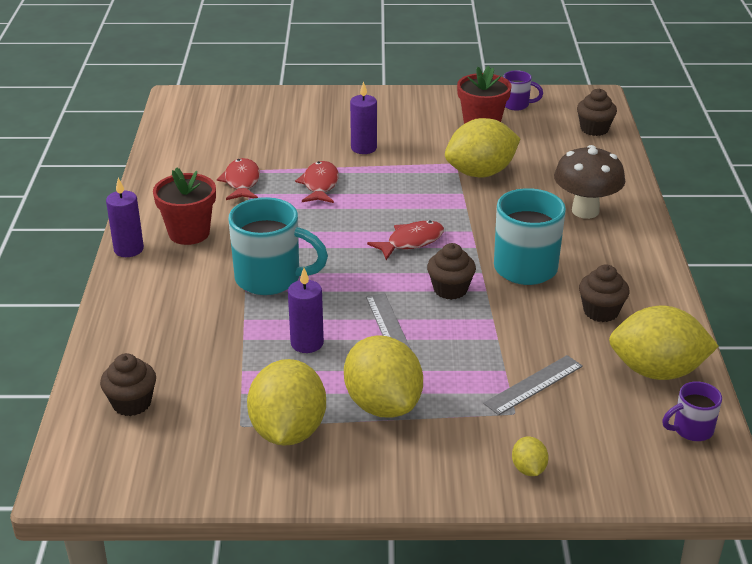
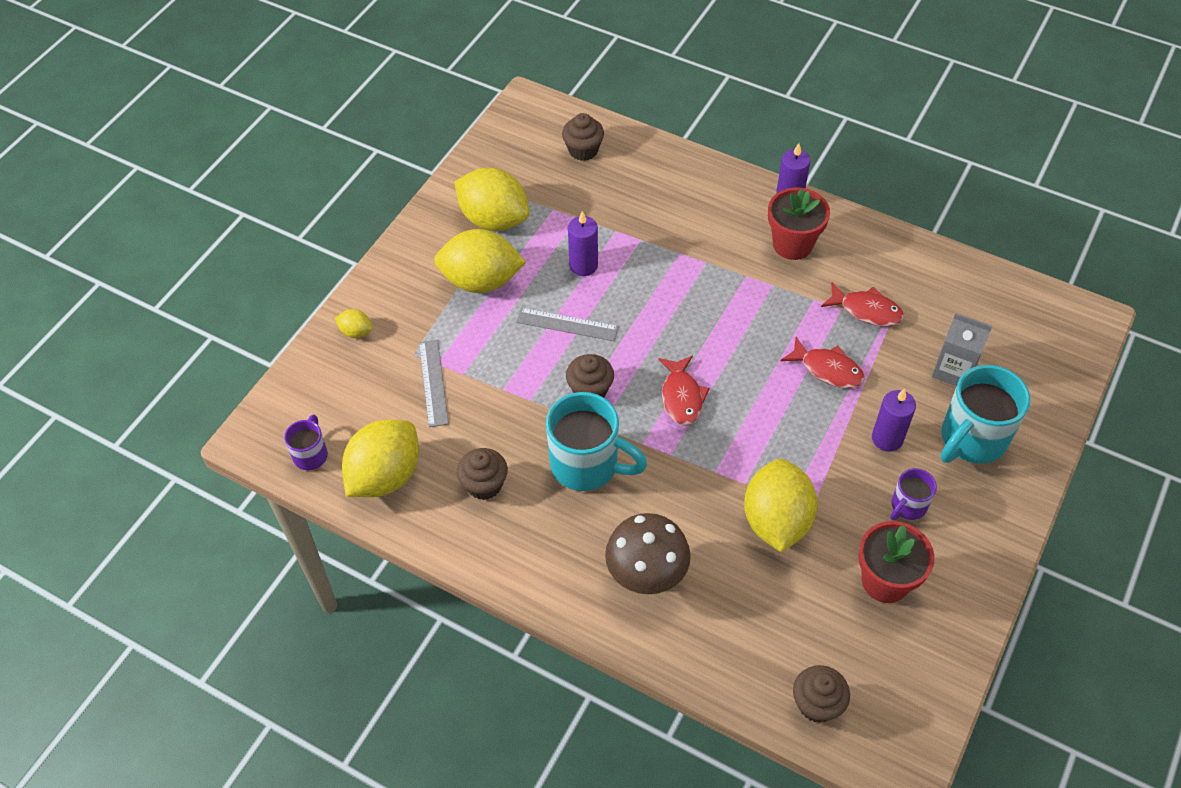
camera: 120 degrees right, 20 degrees up
(270, 279) = (686, 274): turquoise mug -> turquoise mug (971, 439)
(274, 136) = (953, 370): none -> grey carton
(516, 105) = (923, 652): purple mug -> purple mug (907, 506)

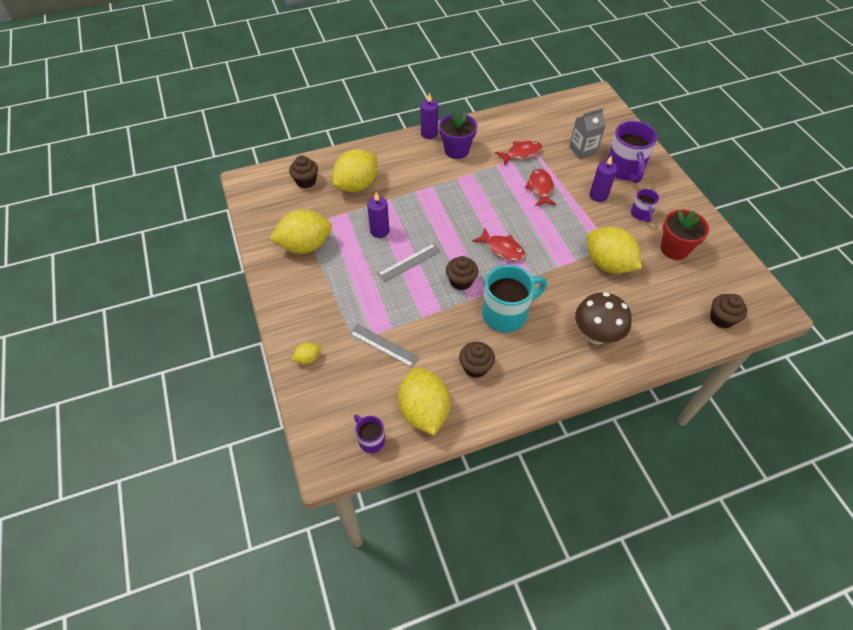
camera: 50 degrees left, 0 degrees up
(481, 281) = (339, 278): yellow lemon -> yellow lemon (357, 185)
(792, 244) = (456, 150): red flower pot -> purple flower pot
(827, 369) = (540, 188): red fish -> red fish turned 75 degrees counterclockwise
(971, 439) = (624, 170): turquoise mug -> purple mug

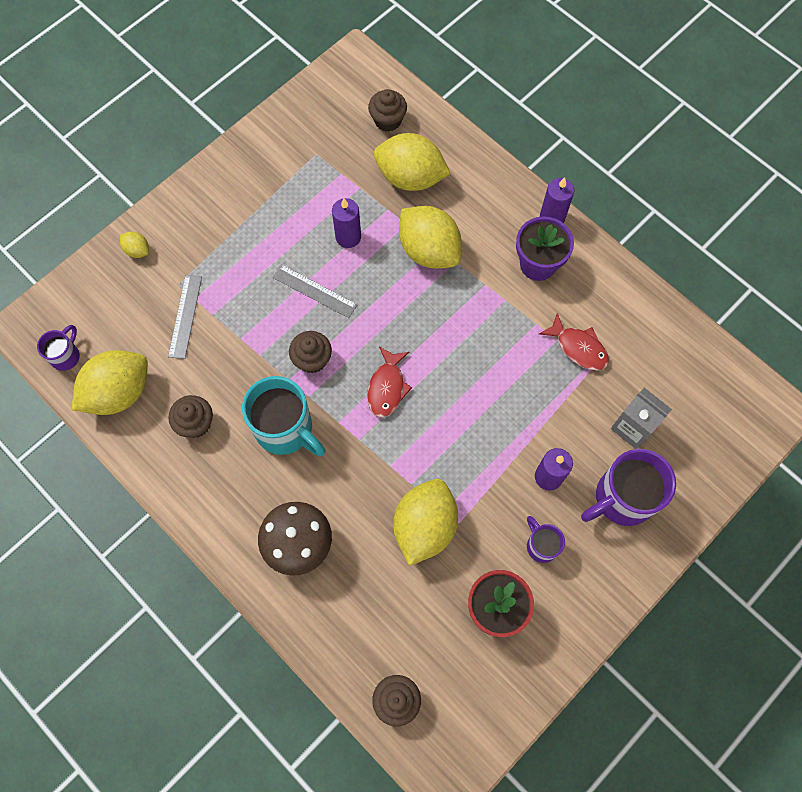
camera: 65 degrees right, 15 degrees up
(305, 245) = (287, 171): yellow lemon -> yellow lemon (429, 250)
(540, 188) = (522, 396): red fish -> none
(641, 214) = (541, 545): purple mug -> purple mug turned 90 degrees clockwise

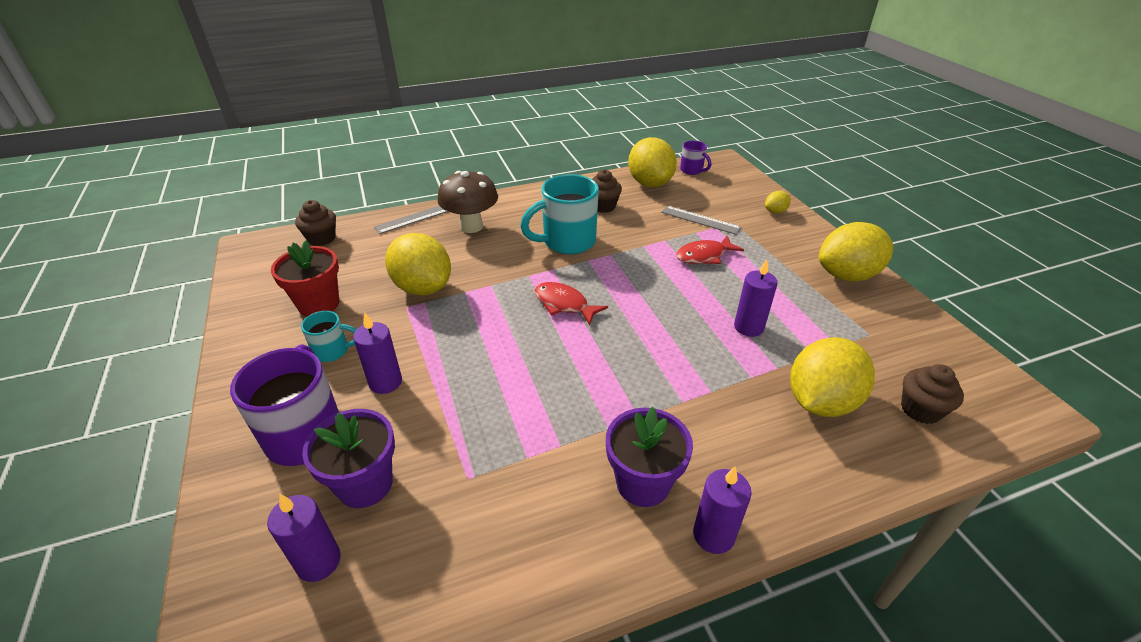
camera: 115 degrees right, 30 degrees down
(312, 359) = (621, 270): brown cupcake -> none
(314, 291) = (692, 289): grey ruler -> grey ruler (414, 218)
(429, 250) = (707, 383): yellow lemon -> yellow lemon (847, 275)
(541, 545) = (332, 351): purple mug -> turquoise mug
(578, 348) = (502, 475): red fish -> red fish (704, 256)
(633, 427) = (365, 484): grey carton -> purple flower pot
(690, 417) = (318, 561): none -> purple candle

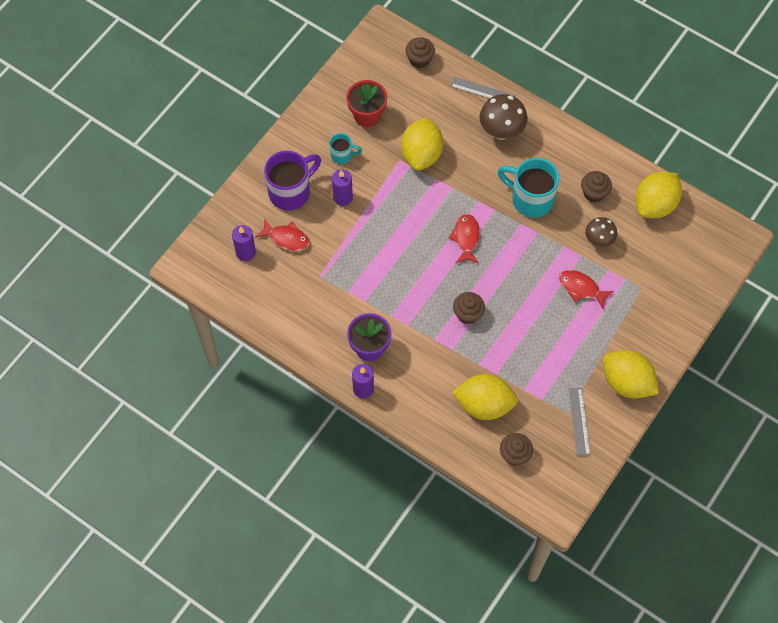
camera: 55 degrees right, 25 degrees up
(332, 351) = (342, 155): turquoise mug -> turquoise mug turned 45 degrees counterclockwise
(365, 484) = (286, 238): purple flower pot -> red fish
(657, 224) = (598, 240): none -> brown mushroom
(668, 351) = (468, 314): none -> brown cupcake
(692, 170) = (702, 223): purple mug -> none
(700, 220) = (627, 264): grey ruler -> grey ruler (579, 421)
(748, 327) = (522, 346): purple candle -> none
(775, 211) = (682, 308): yellow lemon -> none

